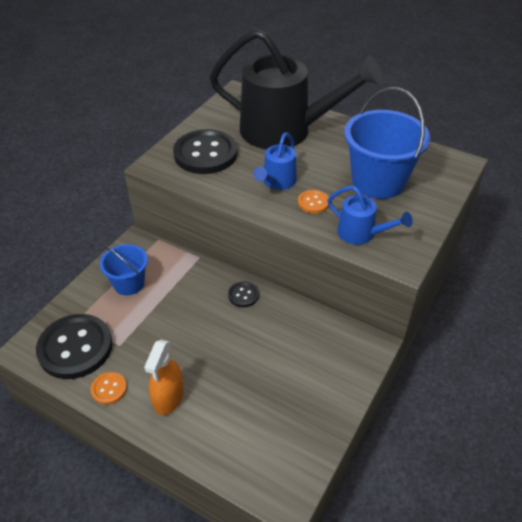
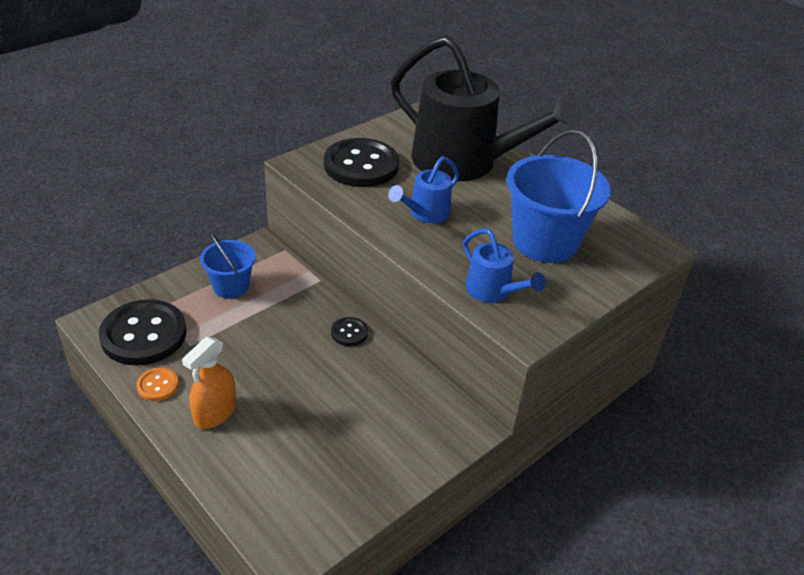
camera: 15 degrees right, 5 degrees down
(313, 202) = (455, 245): orange button -> none

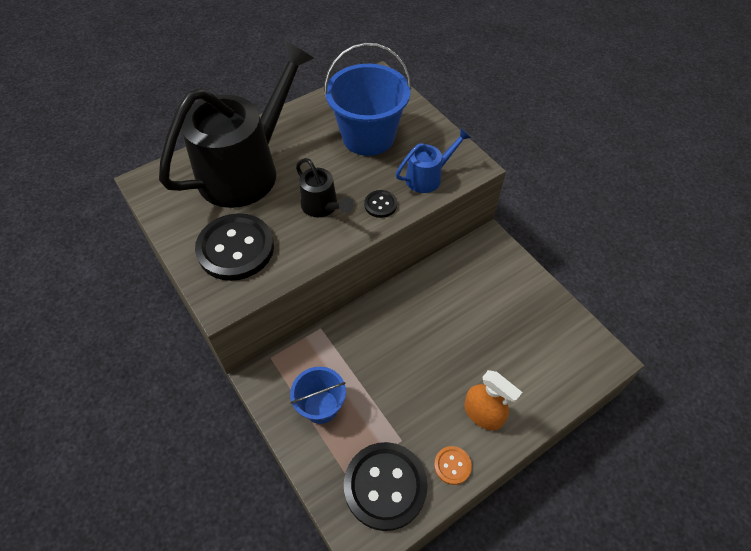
camera: 80 degrees left, 15 degrees up
(349, 333) = (391, 309): black button -> black button (380, 205)
(425, 214) = (323, 207): blue watering can -> black watering can

